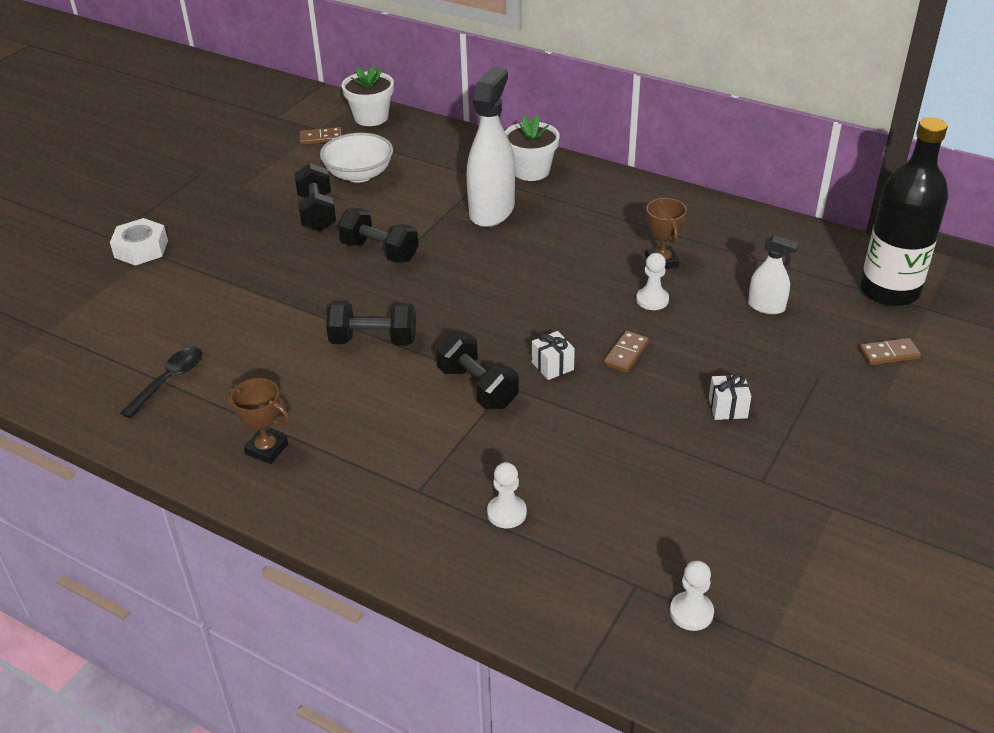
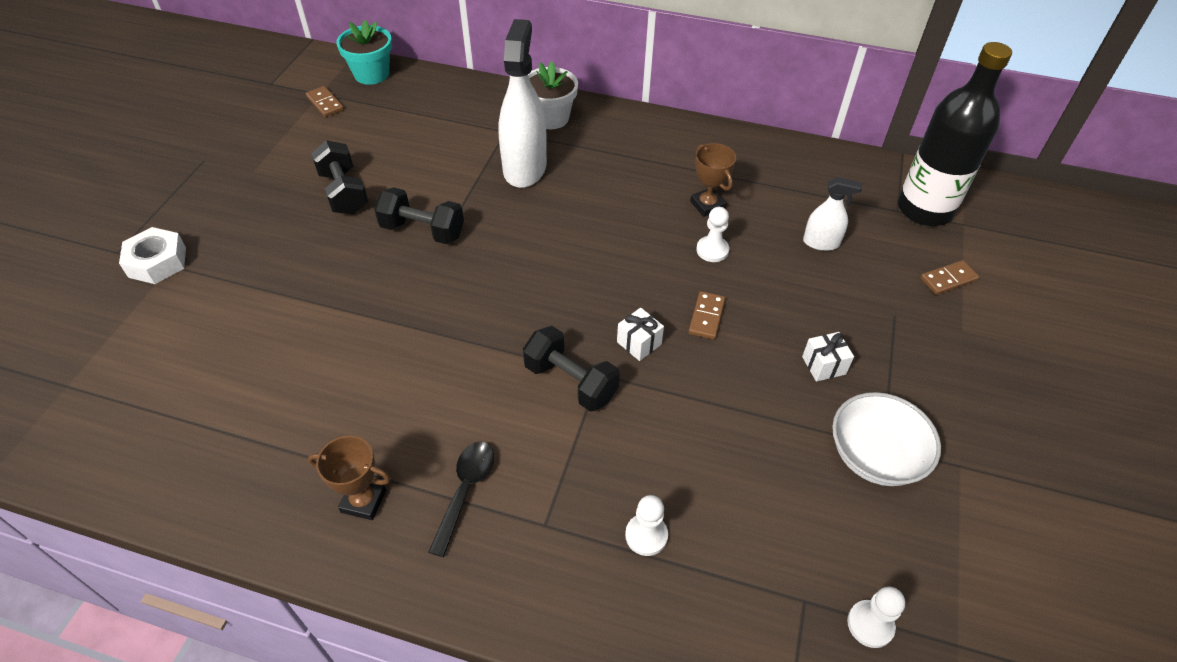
camera: 15 degrees left, 10 degrees up
(169, 380) = (229, 429): black spoon -> black spoon (465, 490)
(321, 138) = (325, 103): brown domino -> brown domino turned 75 degrees clockwise
(359, 174) = (376, 142): white bowl -> white bowl (875, 456)
(371, 117) = (371, 74): white flower pot -> turquoise flower pot
(373, 340) = (445, 341): black dumbbell -> none

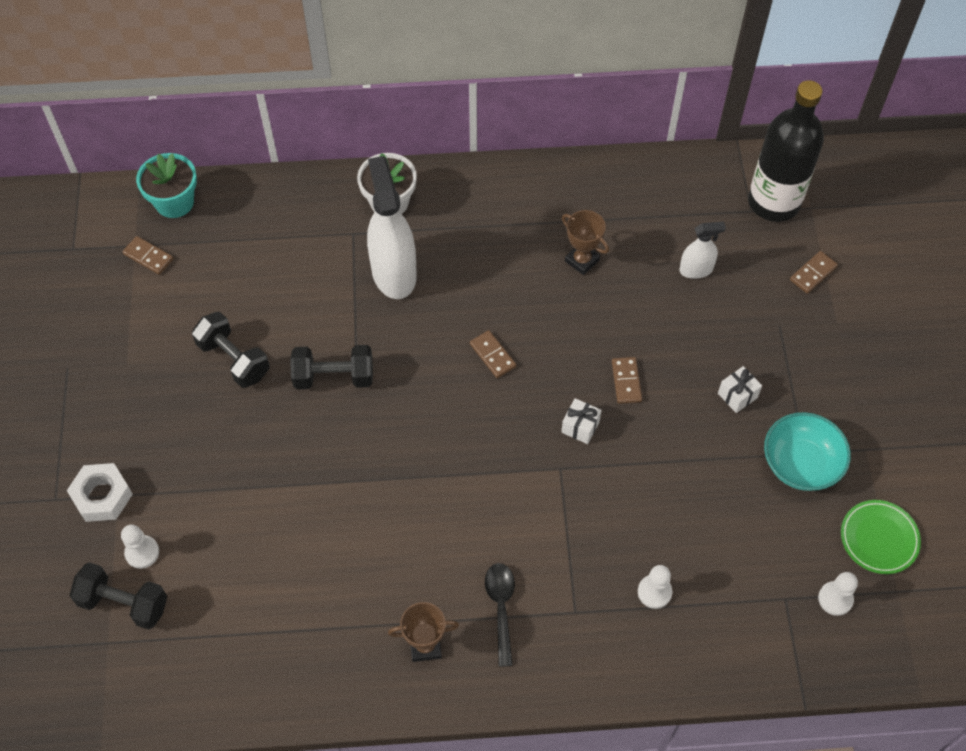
camera: 20 degrees left, 10 degrees up
(570, 382) = (540, 483): black dumbbell -> black dumbbell (124, 603)
(581, 256) = (492, 355): none -> brown domino
(712, 250) = (605, 310): white pawn -> white pawn (142, 552)
(875, 456) = (800, 464): white bowl -> turquoise bowl
(950, 571) = (879, 538): none -> green plate

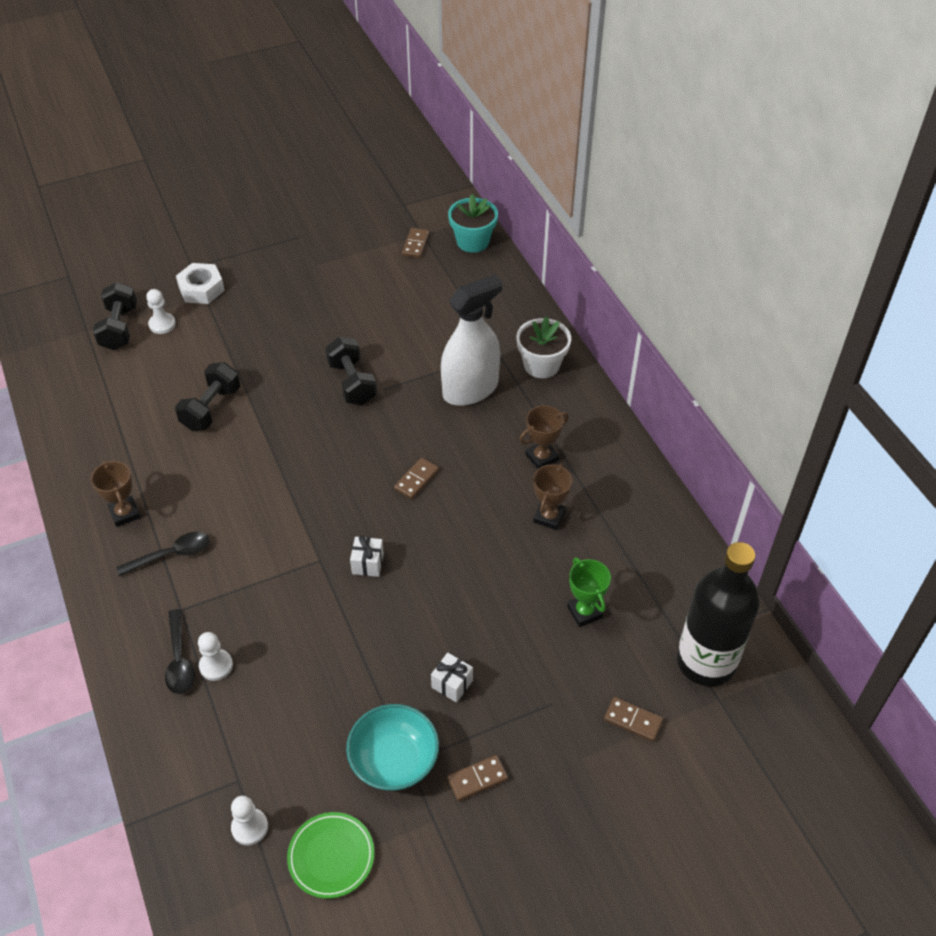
camera: 70 degrees right, 10 degrees down
(234, 359) = (344, 320): black dumbbell -> black dumbbell (211, 408)
(508, 242) = (541, 457): none -> brown trophy
(626, 381) = (430, 587): brown domino -> brown domino (477, 779)
(637, 625) = (179, 660): none -> black spoon
(696, 270) = (584, 612): white spray bottle -> green trophy

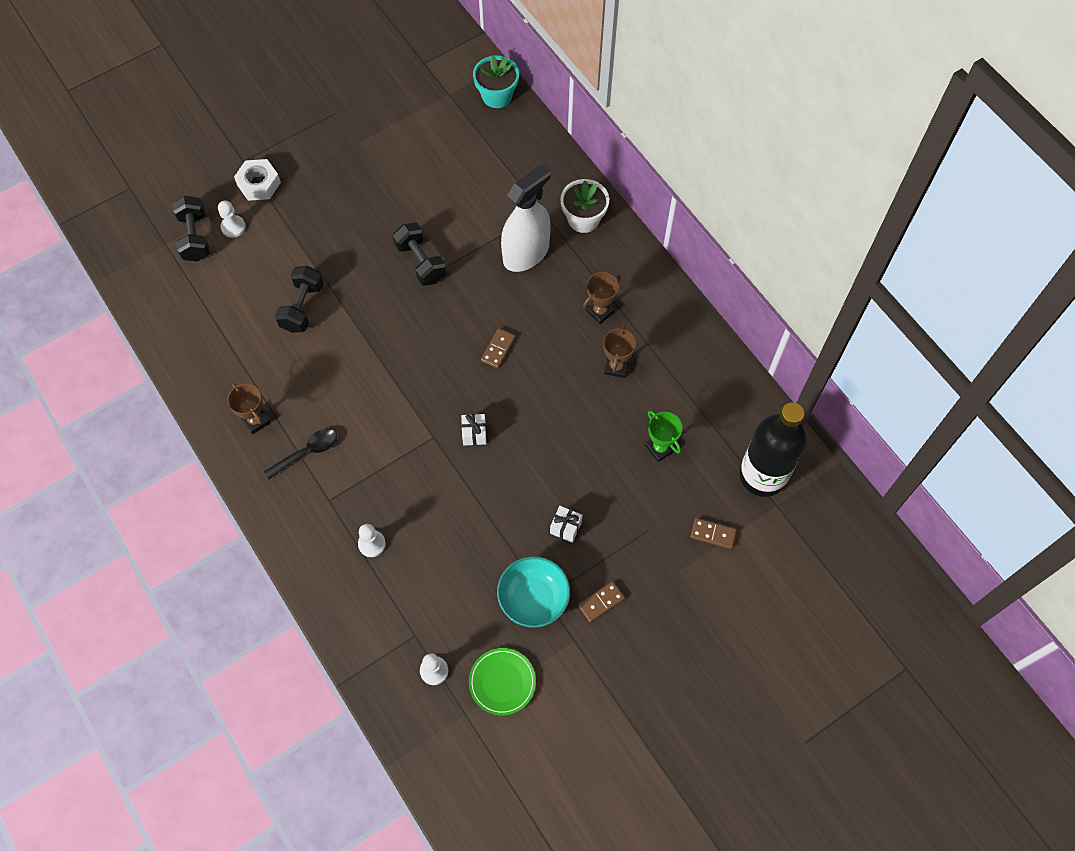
camera: 10 degrees left, 15 degrees up
(179, 660) = (340, 544): black spoon -> none
(415, 244) = (445, 106): brown domino -> none

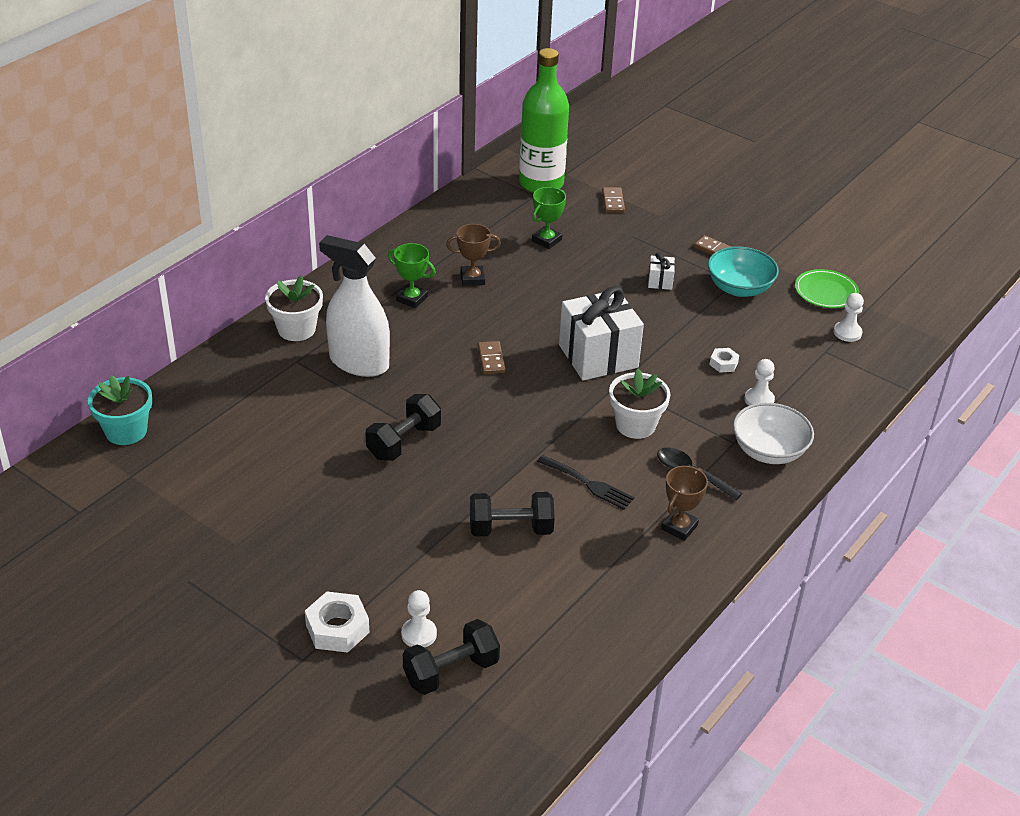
camera: 110 degrees left, 25 degrees down
(308, 523) = (768, 451): none -> white bowl
(326, 373) = (588, 484): none -> black fork
(378, 431) = (635, 425): none -> white flower pot
(429, 535) = (723, 363): none -> white nut
(474, 434) = (598, 356): white gift -> white gift, size x2.34
(498, 349) = (491, 359): brown domino -> brown domino turned 75 degrees clockwise
(600, 311) = (412, 299): brown trophy -> green trophy
(762, 475) = (541, 183): black bottle -> green bottle

